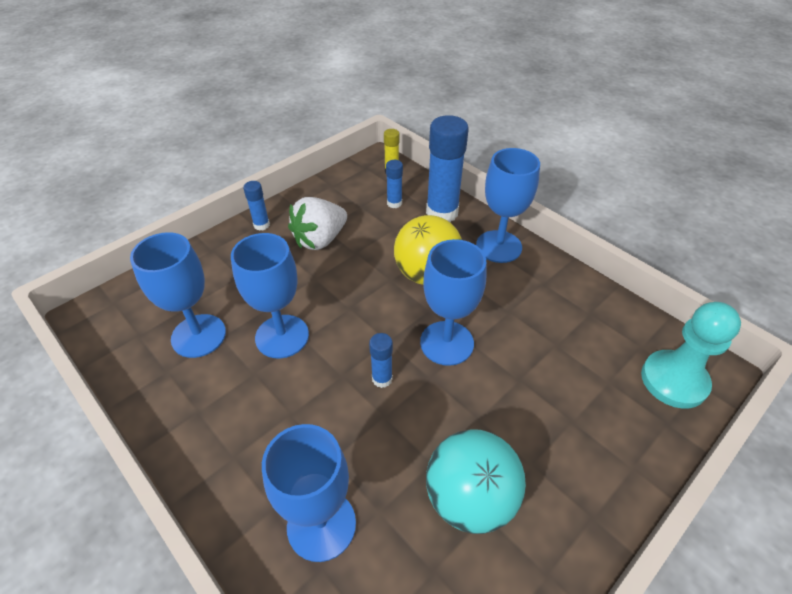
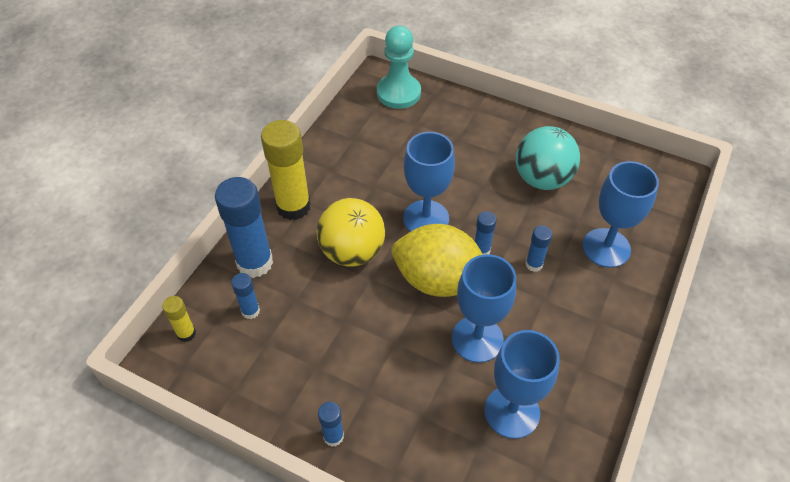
camera: 110 degrees left, 5 degrees up
(320, 240) = (337, 361): white strawberry -> none
(339, 424) = (534, 264): none -> blue glue stick
(363, 328) = (438, 280): none -> yellow lemon
(498, 246) = (293, 207): blue goblet -> yellow glue stick

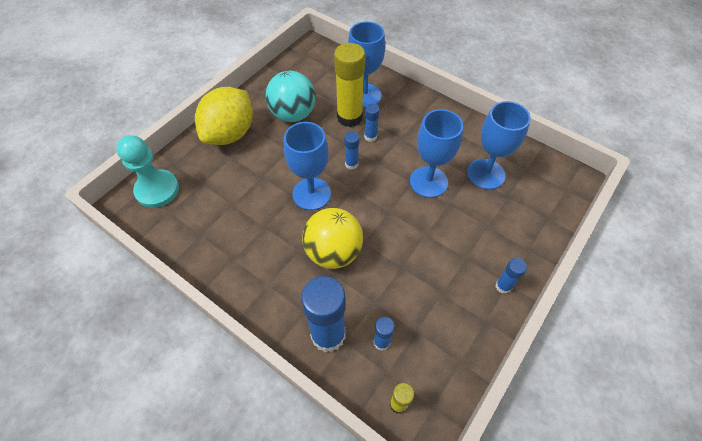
camera: 80 degrees left, 5 degrees up
(293, 207) = (269, 295): yellow glue stick -> yellow glue stick (349, 117)
(438, 280) = (374, 196): yellow lemon -> yellow lemon (230, 133)

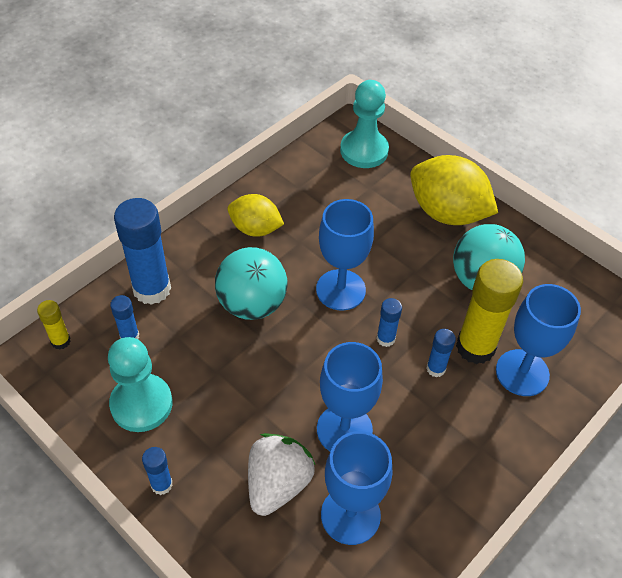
camera: 95 degrees right, 5 degrees down
(251, 261) = (255, 229): none -> yellow lemon
(333, 252) = (252, 304): yellow ball -> turquoise ball
(443, 316) = (141, 404): none -> turquoise pawn
(478, 215) = (277, 484): none -> white strawberry

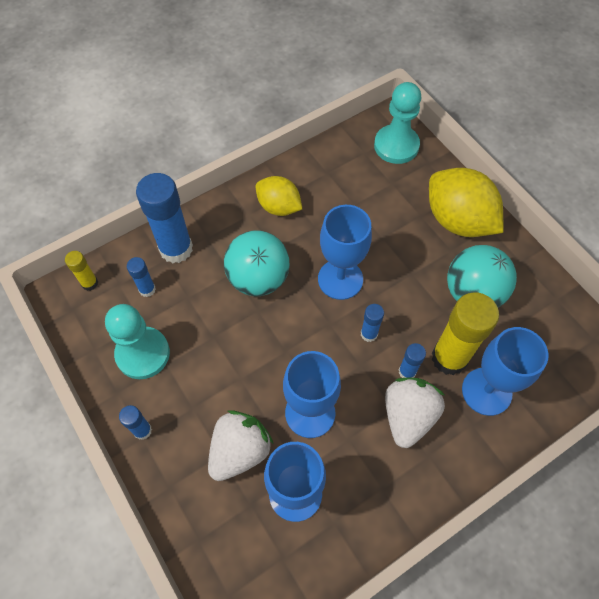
camera: 15 degrees right, 10 degrees up
(449, 412) = (408, 416): none -> white strawberry

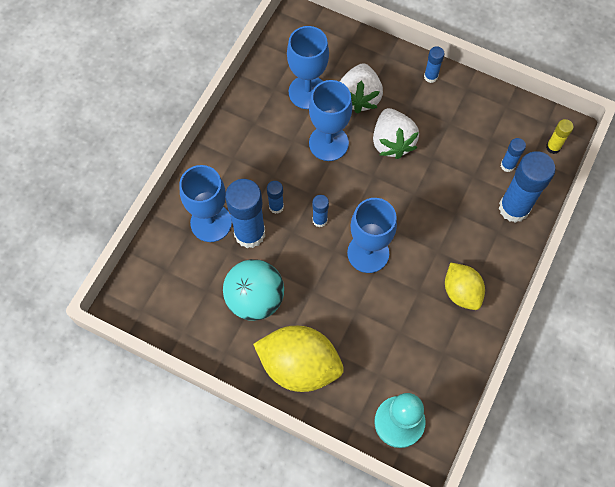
camera: 150 degrees right, 5 degrees up
(143, 354) = (471, 121): turquoise pawn -> none
(258, 279) = (431, 219): turquoise ball -> none
(279, 207) = (461, 292): yellow lemon -> yellow lemon turned 60 degrees clockwise
(408, 416) = (259, 176): white strawberry -> white strawberry (392, 142)
(449, 358) = (249, 233): yellow glue stick -> blue glue stick

